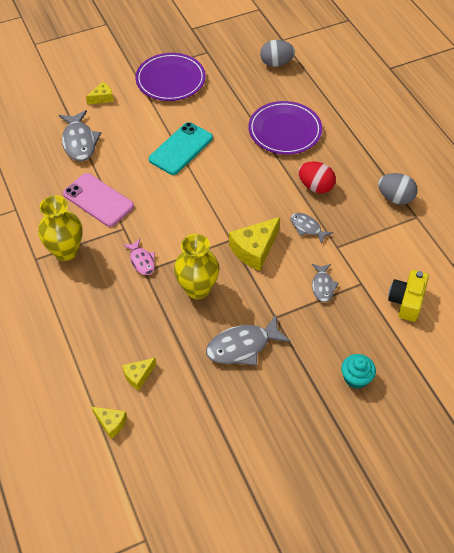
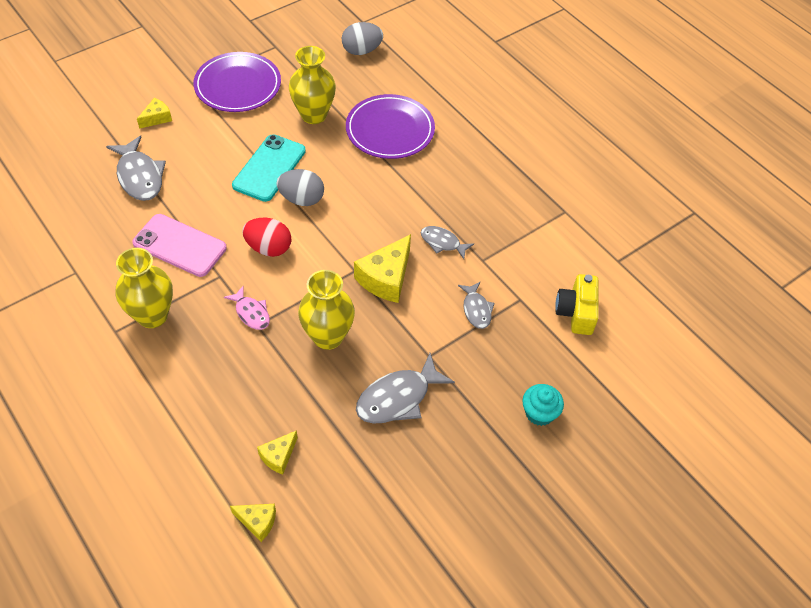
camera: 15 degrees left, 0 degrees up
(225, 111) = (313, 115): none -> yellow vase
(315, 186) = (441, 192): red egg -> red egg (268, 248)
(395, 198) = (536, 192): grey egg -> grey egg (302, 199)

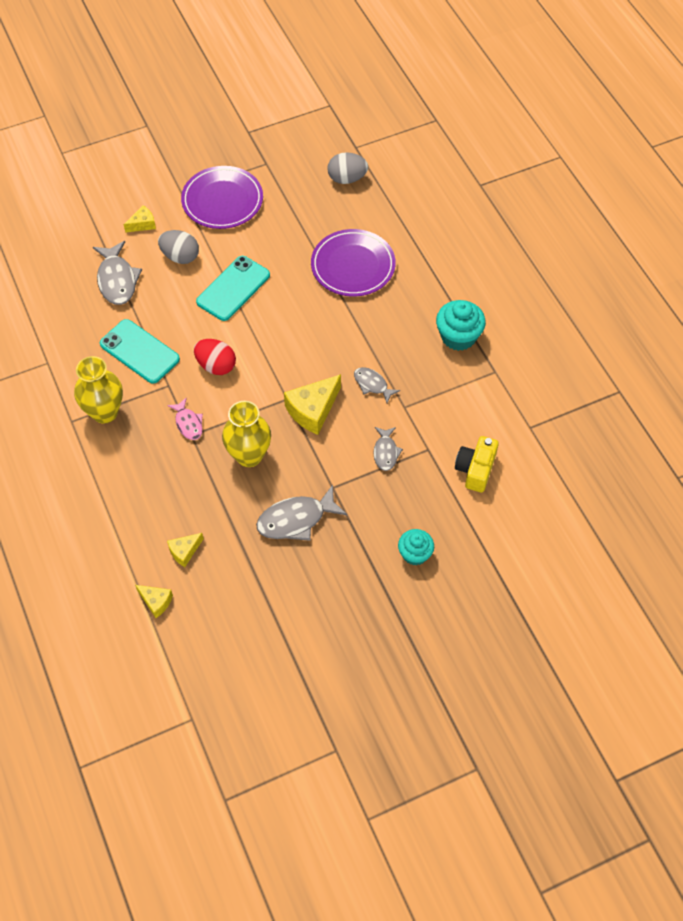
camera: 15 degrees right, 5 degrees up
(180, 245) = (139, 351): pink phone -> turquoise phone
(302, 199) = (255, 323): grey egg -> grey egg (180, 256)
(313, 115) = (285, 240): yellow vase -> none
(517, 183) = (458, 336): none -> turquoise cupcake

